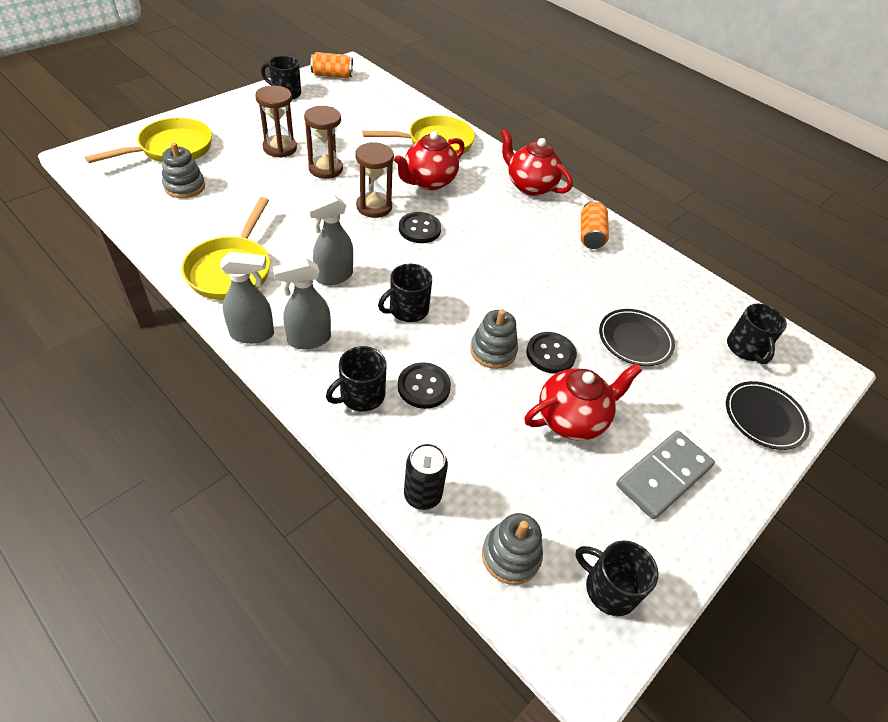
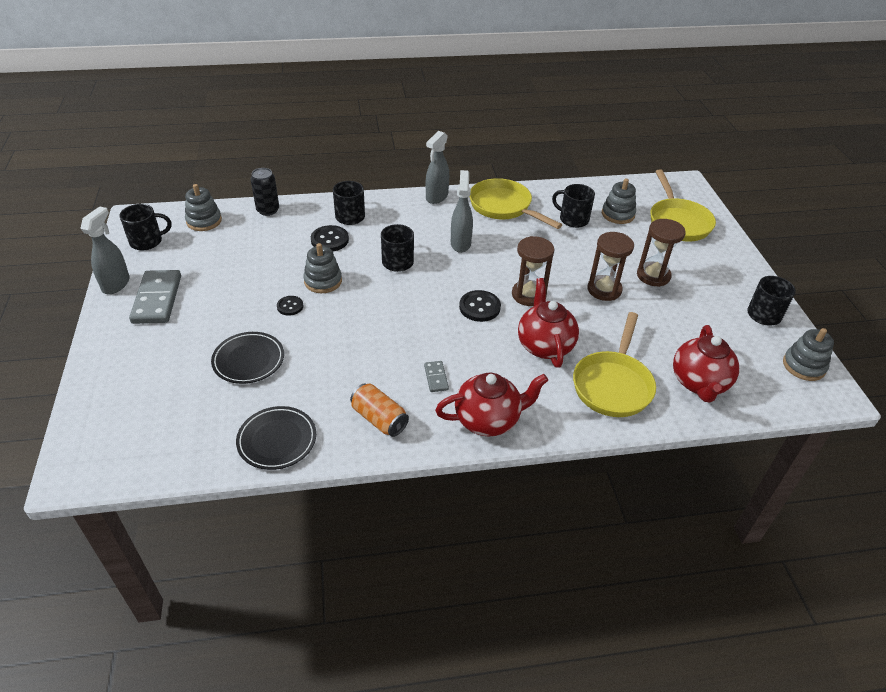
camera: 130 degrees right, 5 degrees down
(308, 339) = (412, 214): grey spray bottle -> grey spray bottle (116, 284)
(332, 75) = (803, 366): orange can -> grey stacking toy
(523, 223) = (436, 377): none -> grey domino
(550, 354) = (290, 306): black button -> black button, size x0.63
(572, 419) = (236, 285): red teapot -> red teapot (699, 383)
(746, 348) = (160, 427): black mug -> black mug (573, 219)
(764, 417) = (112, 382): black plate -> black plate (277, 440)

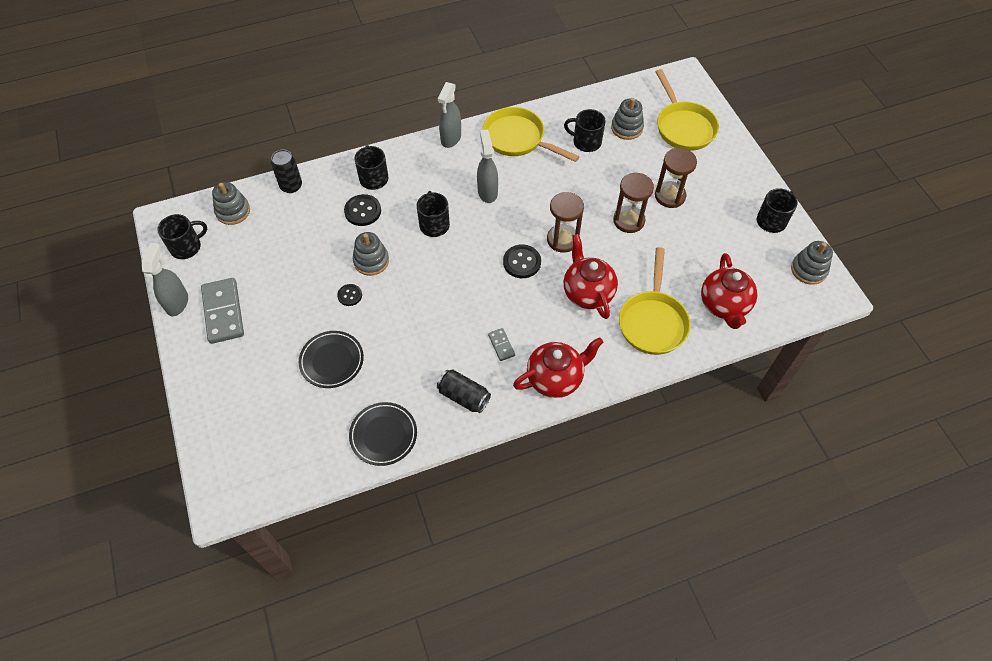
camera: 10 degrees left, 15 degrees up
(379, 419) = (463, 396): orange can -> black can

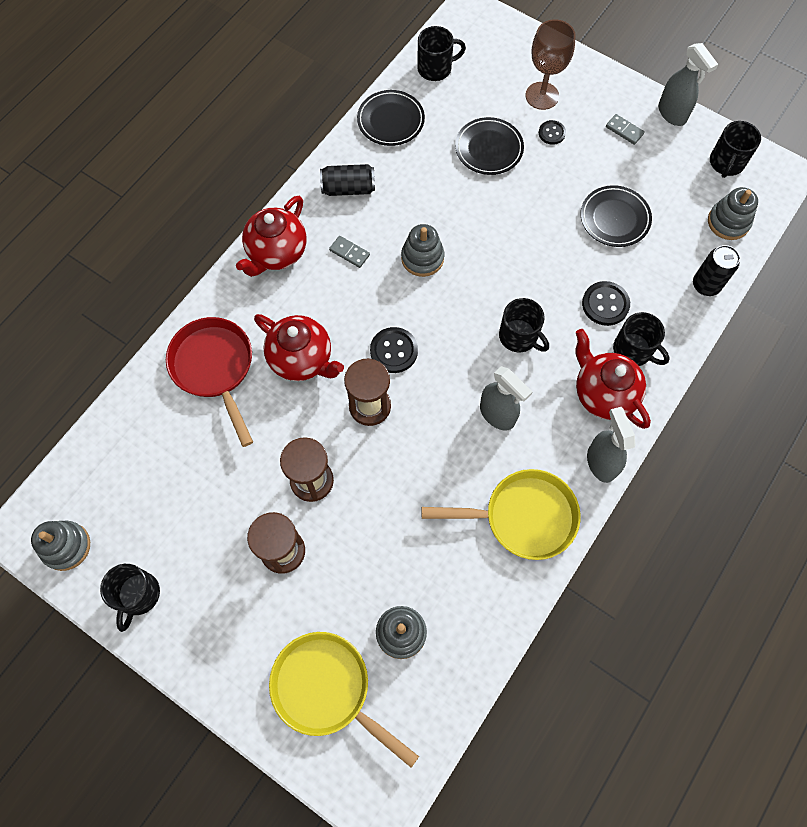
camera: 145 degrees right, 10 degrees up
(223, 312) = (624, 130): grey domino -> grey domino, size x0.47
(249, 379) = (542, 96): none -> brown goblet
(299, 257) = (614, 218): none -> black plate
(350, 295) = (530, 212): black button -> black button (551, 133)
(371, 261) = (544, 257): grey stacking toy -> grey stacking toy (422, 258)
(586, 142) = (437, 570): black mug -> black mug (435, 68)
(652, 321) = (215, 368): yellow pan -> red pan
(724, 305) = (147, 435): red teapot -> red teapot (603, 393)

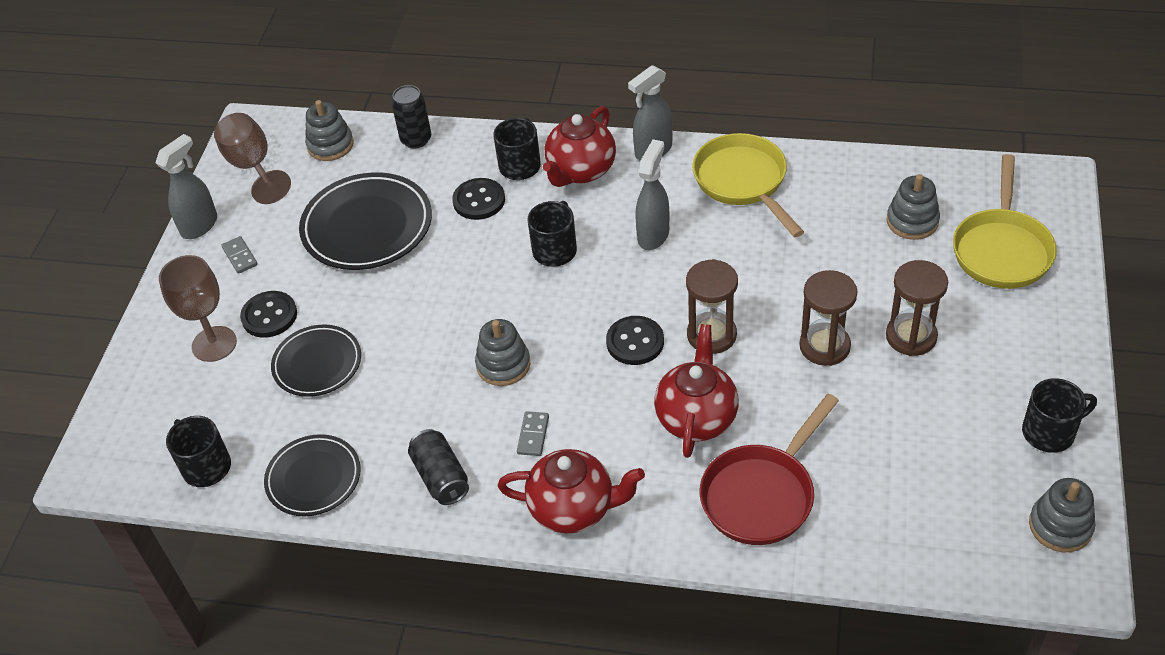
camera: 110 degrees left, 20 degrees down
(551, 133) = (269, 316): black button -> black button, size x1.60
(614, 218) = (367, 226): black plate -> black plate, size x1.59
(624, 130) = (240, 256): grey domino -> grey domino turned 45 degrees counterclockwise
(726, 163) = (253, 167): black mug -> brown goblet

